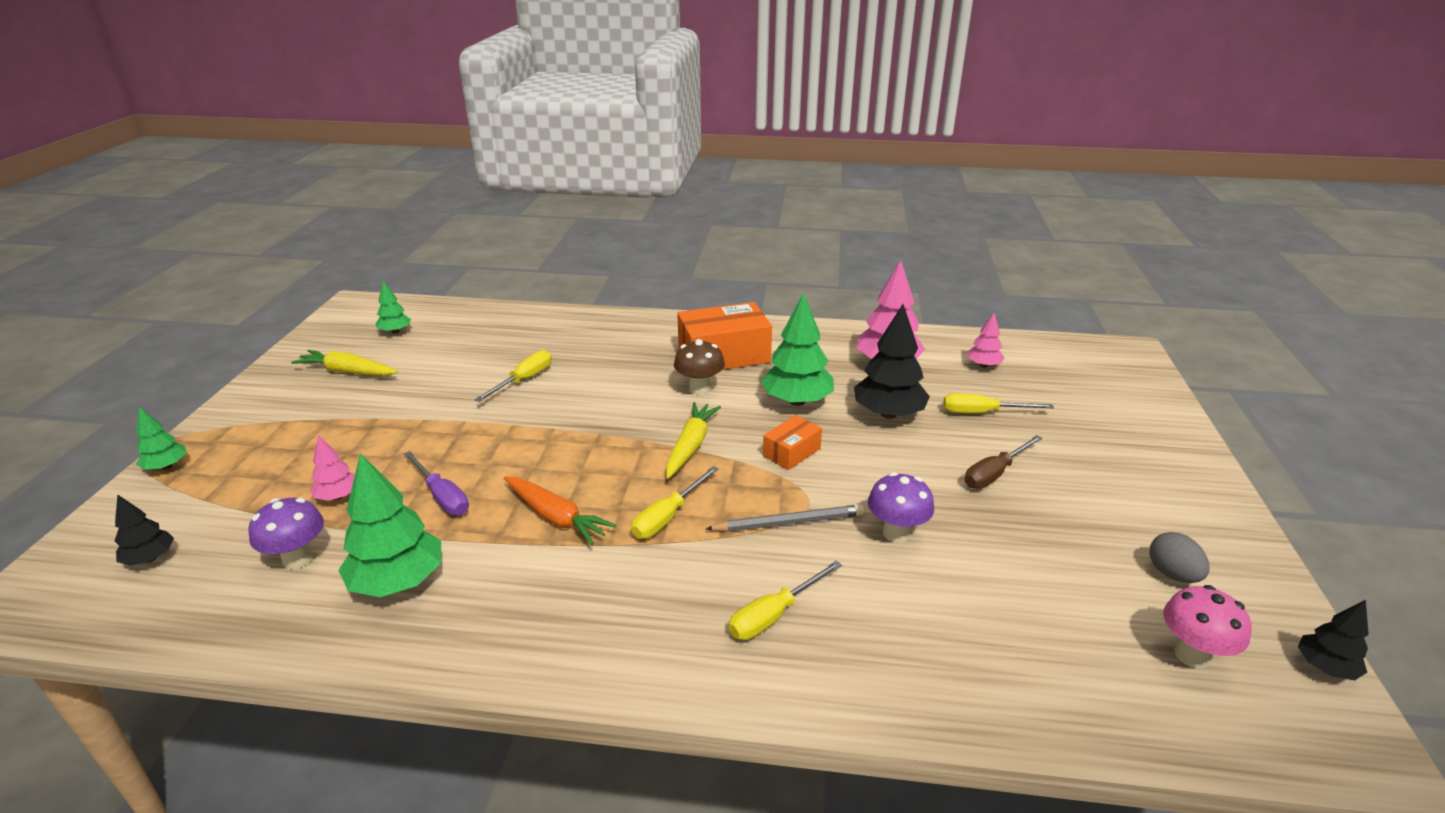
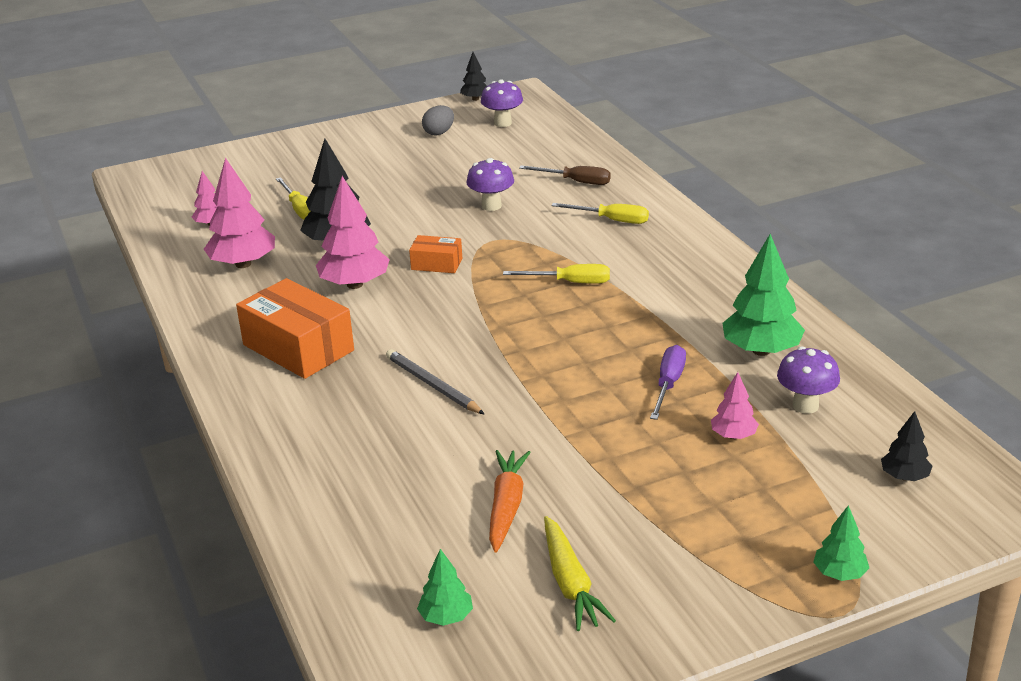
camera: 120 degrees left, 0 degrees up
(524, 380) = (460, 442): yellow screwdriver -> none
(556, 517) = (625, 324): orange carrot -> orange carrot (506, 506)
(690, 446) = (474, 306): yellow carrot -> none
(699, 389) = (378, 336): brown mushroom -> none
(788, 522) = (523, 240): grey pencil -> grey pencil (432, 385)
(797, 401) = (355, 284): green tree -> pink tree
(995, 473) = (385, 191): brown screwdriver -> brown screwdriver (575, 182)
(1192, 655) = (502, 123): pink mushroom -> purple mushroom

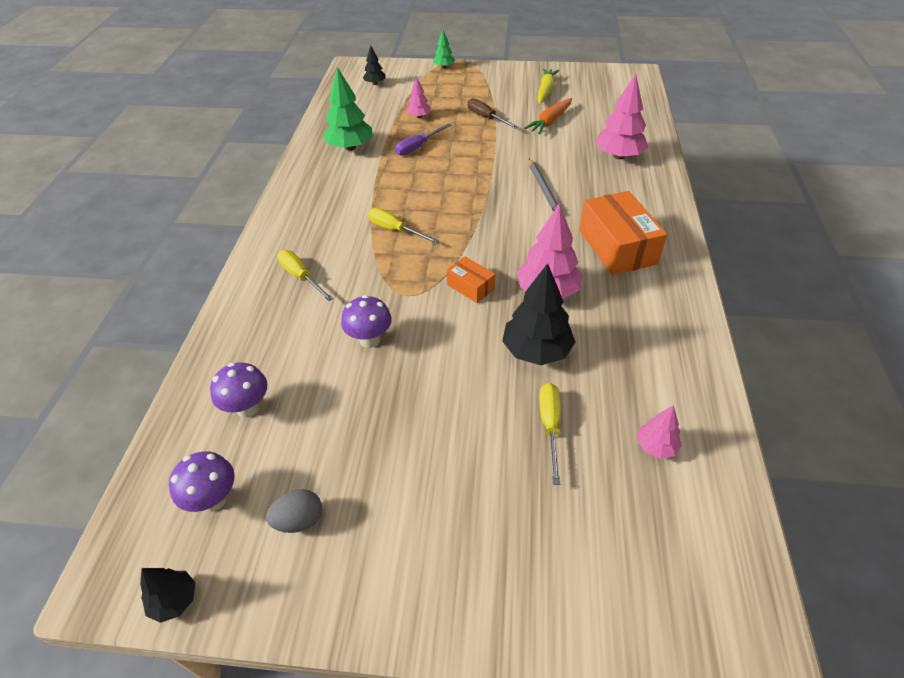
camera: 150 degrees left, 15 degrees up
(243, 264) = (636, 359): pink tree -> pink tree (618, 156)
(446, 617) = (603, 95): green tree -> none
(575, 182) = (270, 339): brown screwdriver -> brown screwdriver (486, 118)
(805, 405) = (370, 118): purple mushroom -> purple mushroom (248, 408)

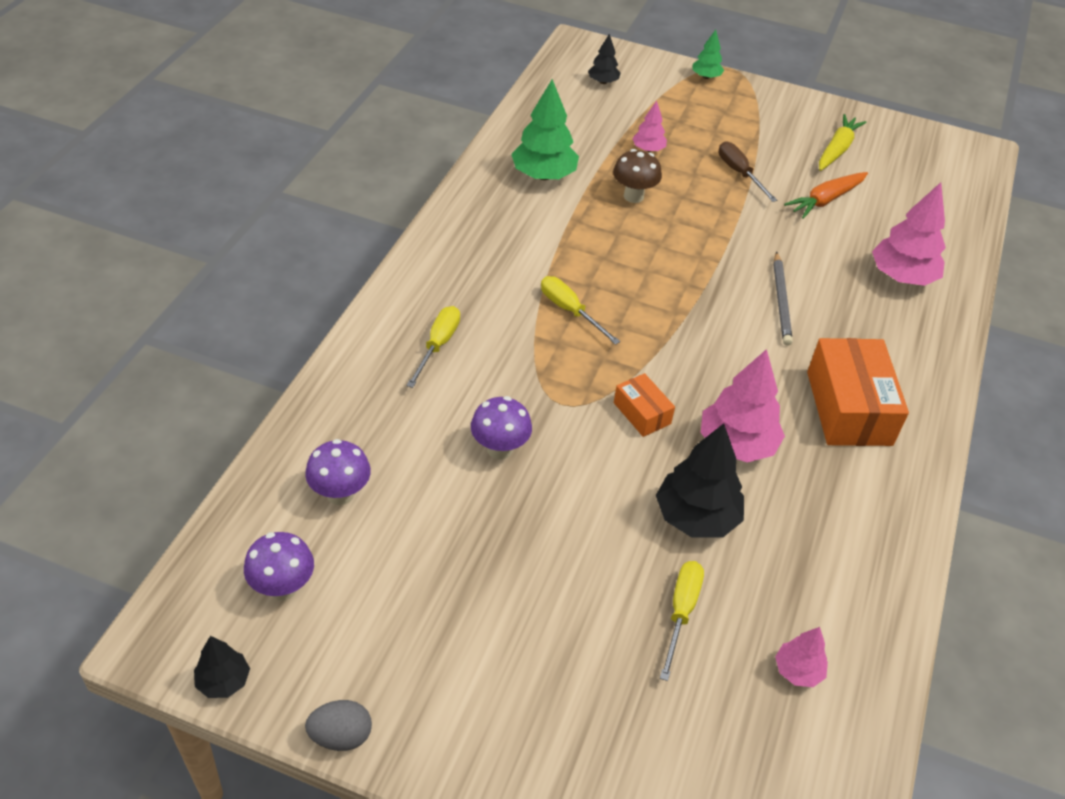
camera: 10 degrees right, 0 degrees up
(299, 520) = (369, 637): grey egg -> grey egg (341, 736)
(301, 277) = (438, 345): yellow screwdriver -> yellow screwdriver turned 45 degrees clockwise
(418, 147) = (633, 196): purple screwdriver -> brown mushroom

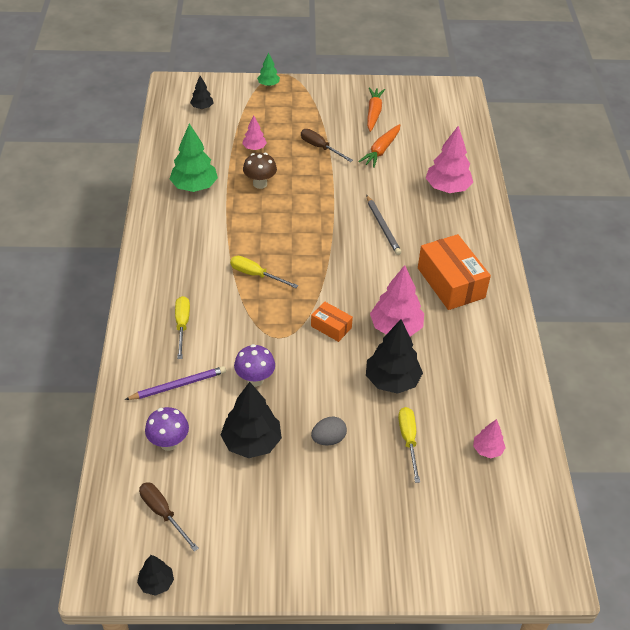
camera: 20 degrees left, 0 degrees up
(283, 588) = (163, 513): purple mushroom -> brown screwdriver
(341, 736) = (245, 587): grey egg -> grey egg (328, 439)
(392, 421) = (178, 385): none -> purple pencil
(452, 533) = (251, 442): none -> black tree
(837, 149) = (373, 113): yellow carrot -> orange carrot

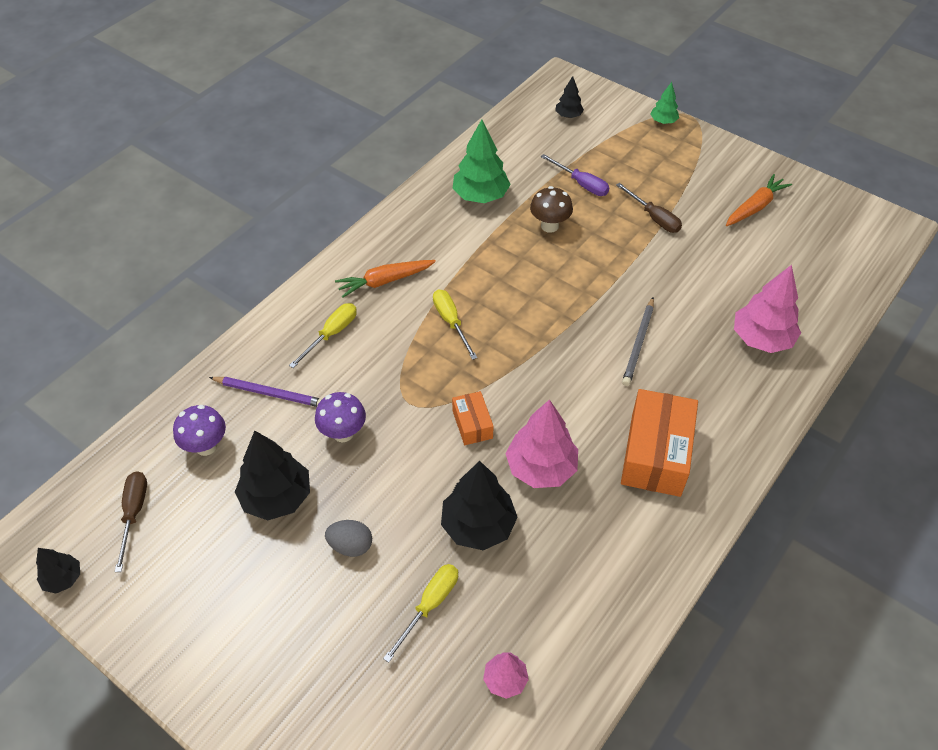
camera: 40 degrees right, 5 degrees up
(254, 148) = (581, 184): pink tree -> purple screwdriver
(320, 147) = (654, 218): brown screwdriver -> brown screwdriver turned 150 degrees clockwise
(381, 150) = (722, 254): orange carrot -> orange carrot (385, 281)

